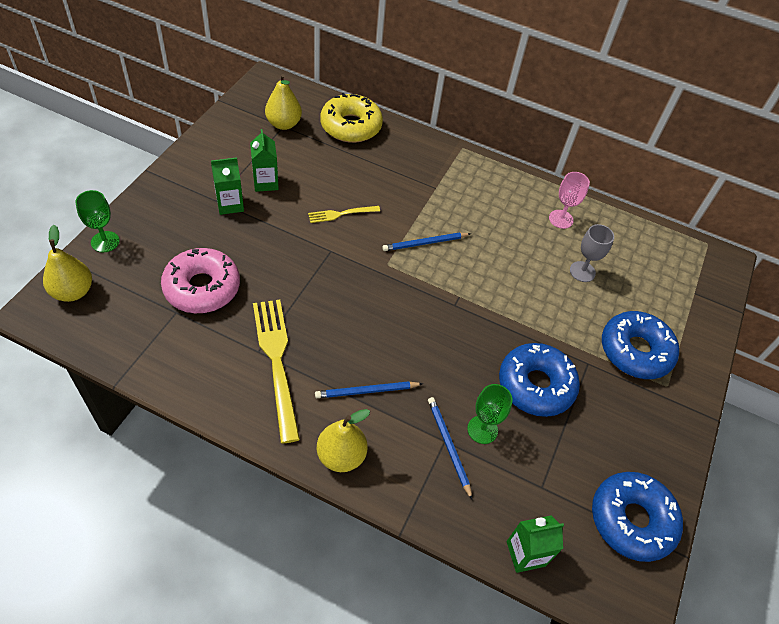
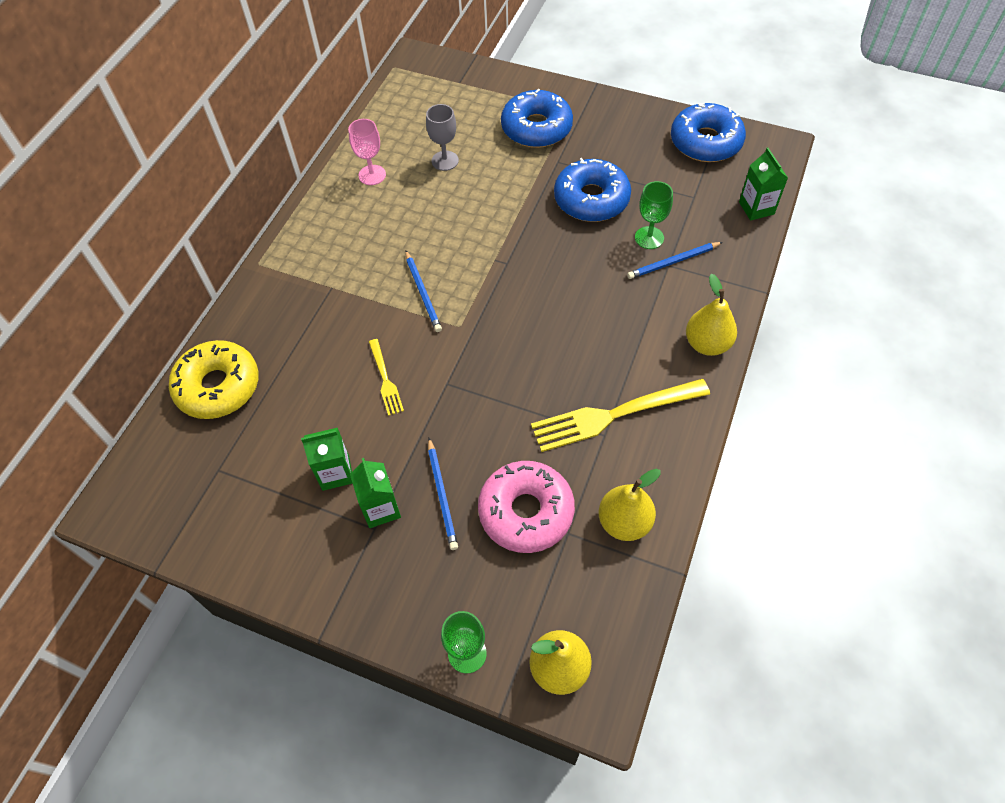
camera: 85 degrees left, 5 degrees up
(283, 124) = (214, 470): yellow pear -> yellow pear (624, 522)
(366, 391) = (630, 330): blue pencil -> blue pencil (442, 495)

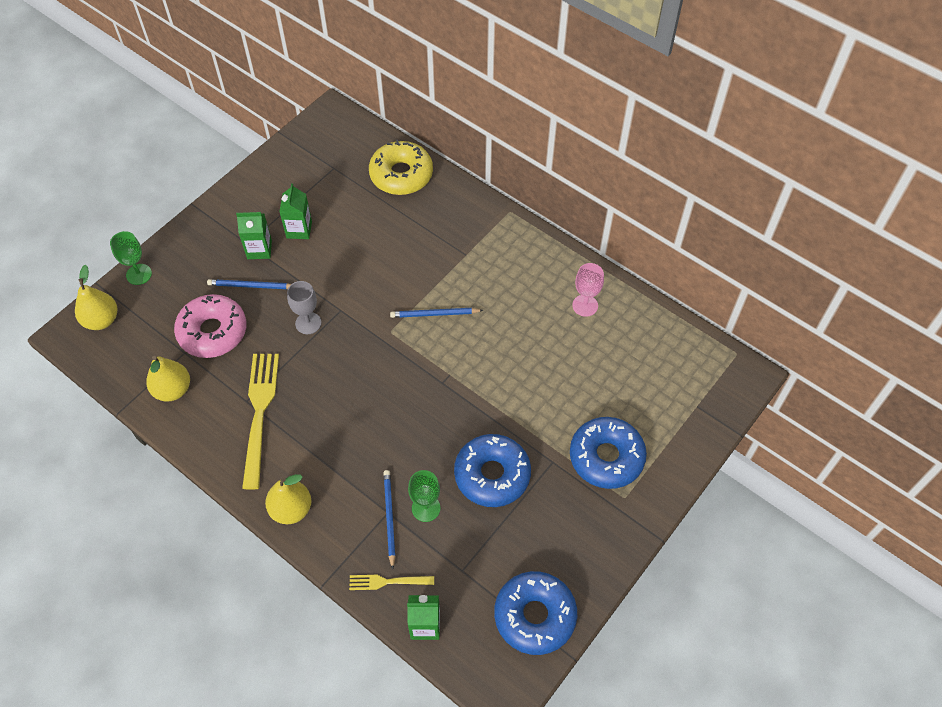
camera: 105 degrees right, 0 degrees up
(385, 379) = (362, 272): yellow fork -> yellow fork (388, 582)
(445, 161) = (585, 366): grey goblet -> grey goblet (308, 323)

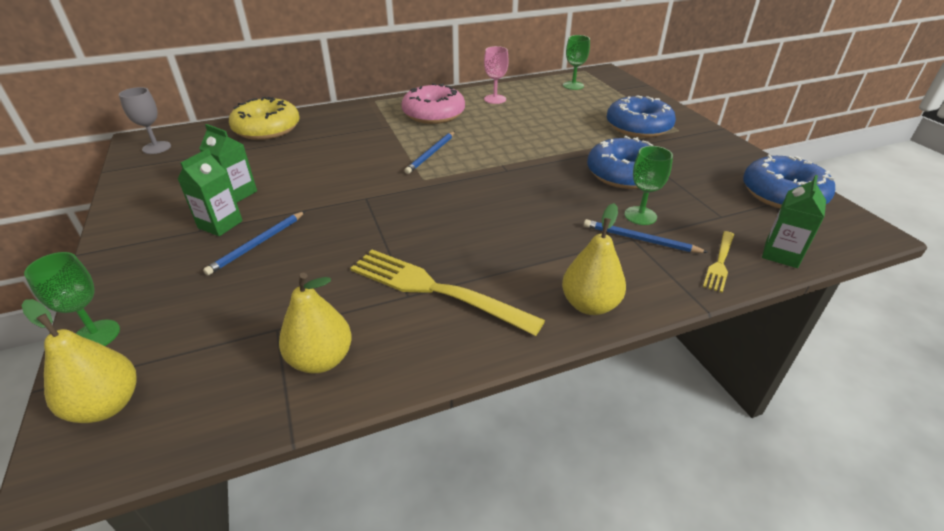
camera: 60 degrees left, 20 degrees down
(213, 332) = (279, 293): pink donut -> pink donut (433, 114)
(308, 323) = (356, 221): grey goblet -> grey goblet (156, 147)
(677, 360) = (573, 85): none -> green goblet

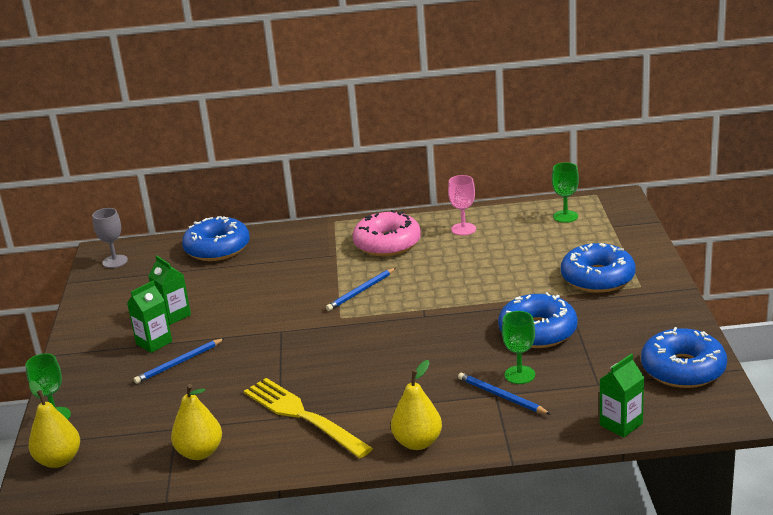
camera: 20 degrees right, 10 degrees down
(267, 129) = (217, 248): yellow donut -> blue donut
(720, 263) = (557, 424): yellow fork -> none

